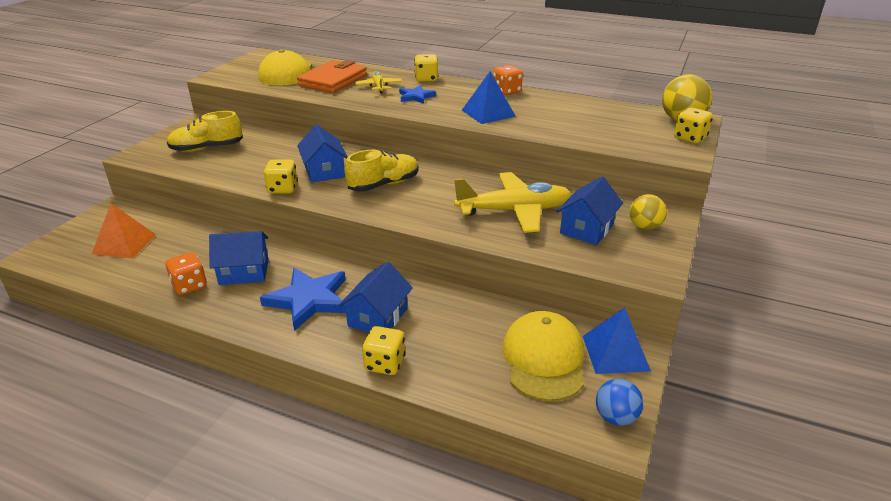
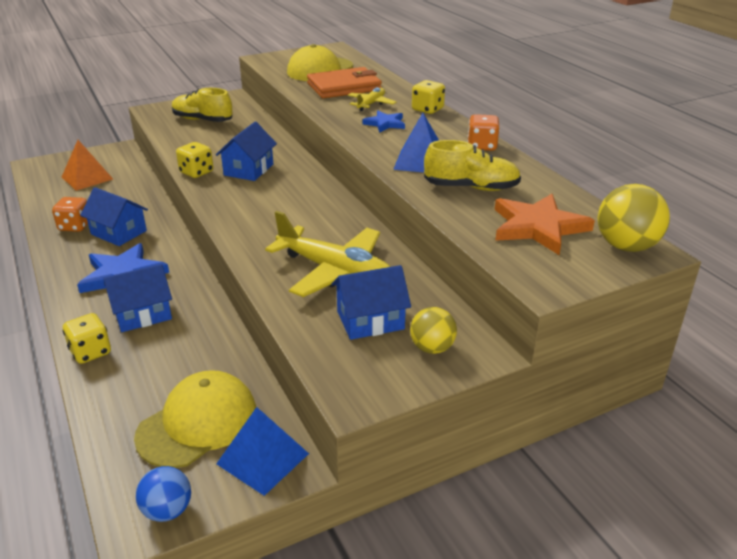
camera: 40 degrees right, 0 degrees up
(384, 184) = (272, 199): yellow shoe -> yellow shoe (471, 187)
(625, 127) = (538, 227): none -> orange star
(690, 138) = (593, 269): yellow dice -> none

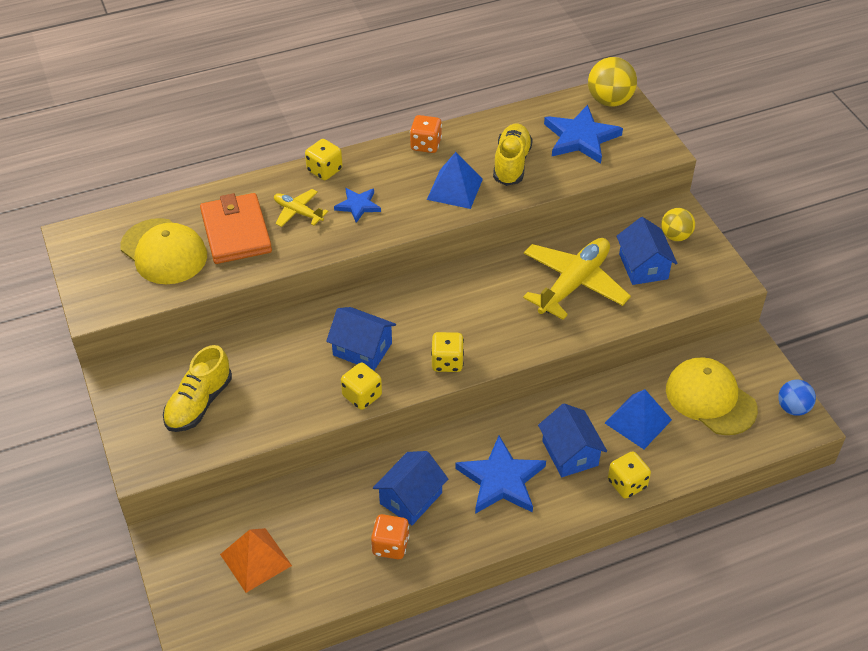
camera: 85 degrees left, 15 degrees up
(228, 205) = (447, 362): none -> yellow dice
(262, 458) = (742, 359): blue pyramid -> blue pyramid (638, 421)
(538, 227) = (581, 138): orange star -> blue star

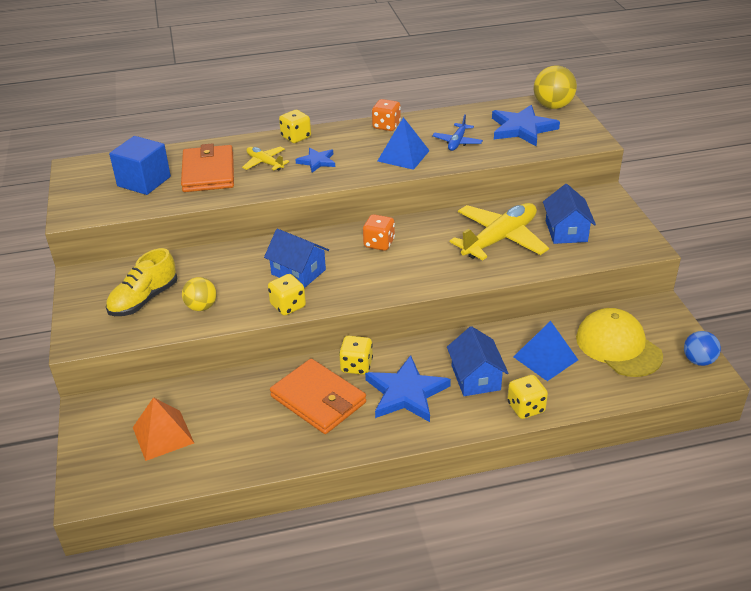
camera: 10 degrees right, 10 degrees down
(164, 252) = (144, 181): yellow cap -> blue cube
(390, 545) = (289, 436): orange dice -> orange dice (379, 243)
(411, 498) = (318, 399): blue house -> orange wallet
(447, 362) = (371, 287): yellow dice -> yellow dice (356, 366)
(511, 164) = (457, 142): yellow shoe -> blue plane
(675, 236) = (599, 212): yellow ball -> yellow ball (201, 307)

